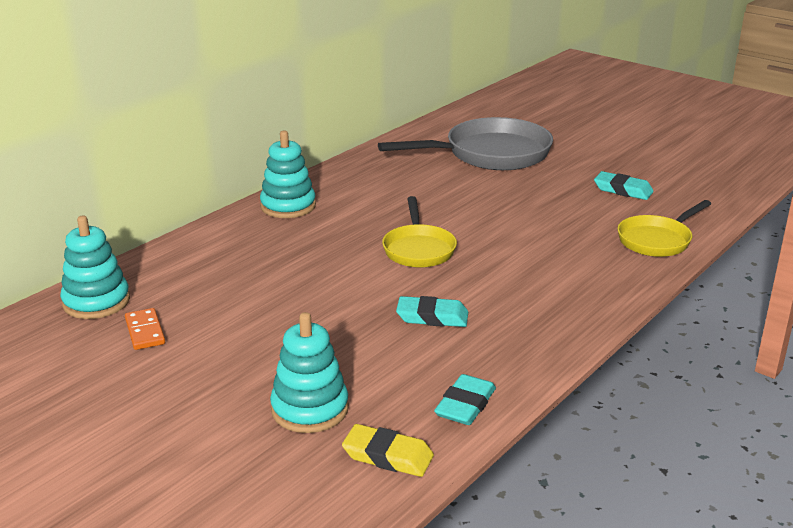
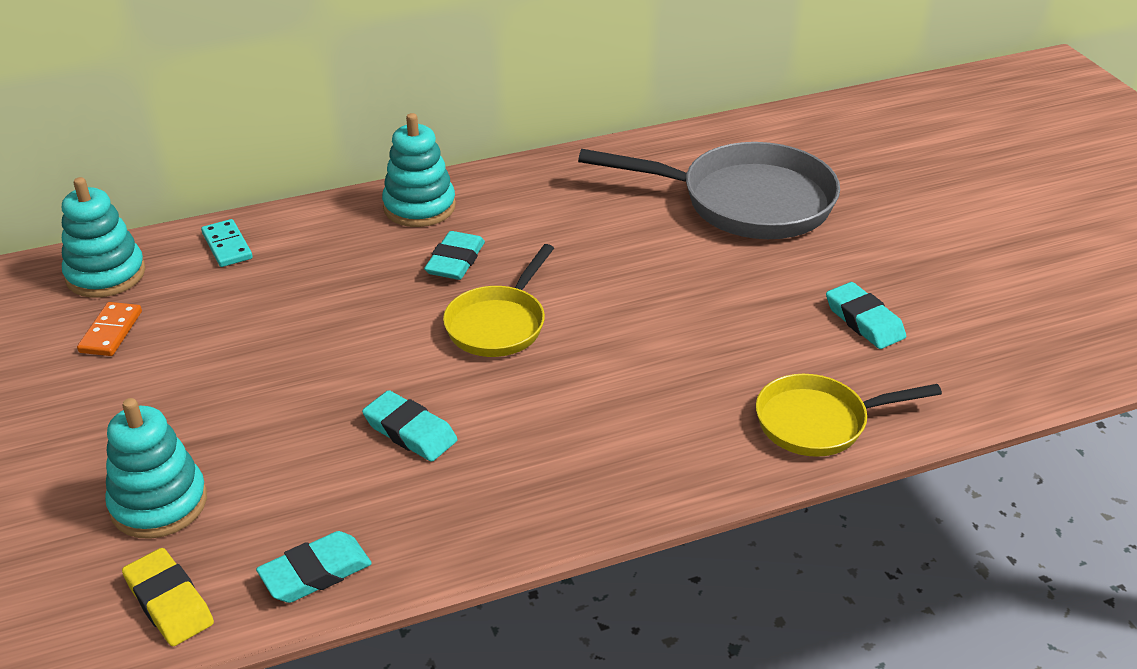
camera: 30 degrees right, 10 degrees up
(173, 261) = (227, 246): none -> turquoise domino
(349, 226) = (455, 261): none -> turquoise eraser

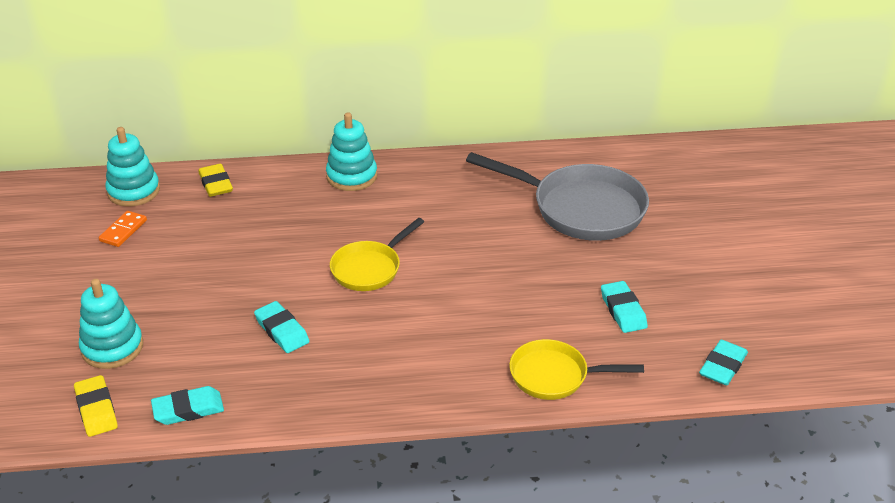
camera: 15 degrees right, 0 degrees up
(227, 246) = (216, 184): turquoise domino -> yellow eraser
(455, 261) = (359, 219): turquoise eraser -> turquoise eraser (722, 366)

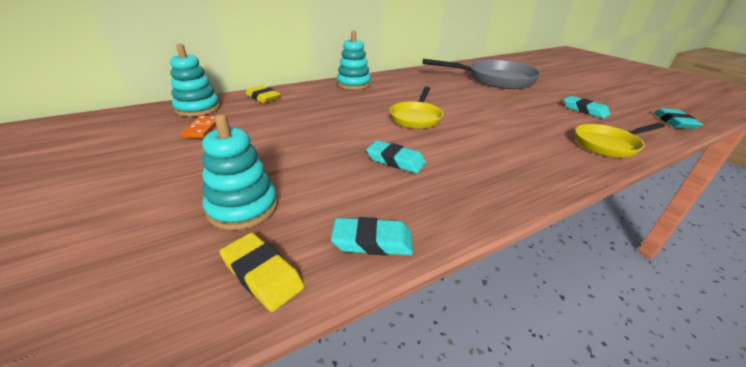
camera: 25 degrees left, 5 degrees down
(188, 409) = (372, 241): turquoise eraser -> turquoise eraser turned 45 degrees clockwise

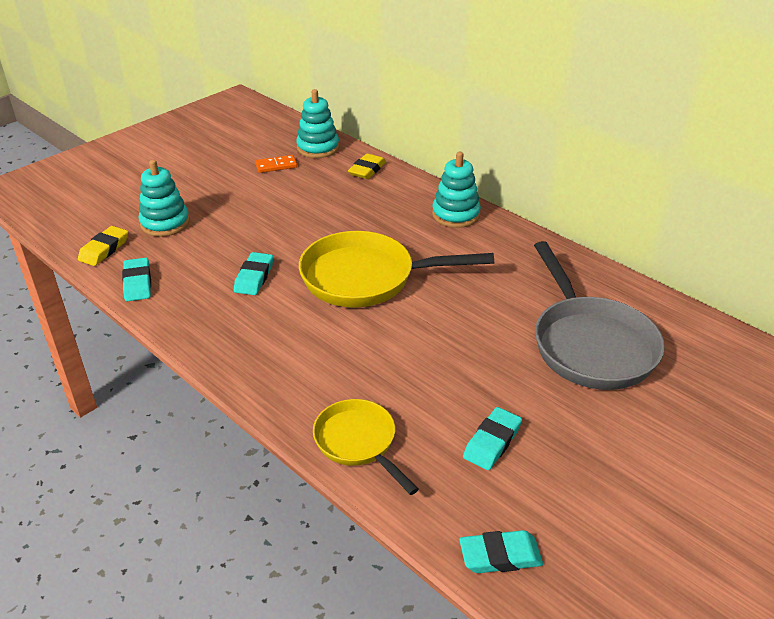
camera: 75 degrees right, 5 degrees up
(416, 118) = (366, 278): yellow pan -> yellow pan, size x1.71

